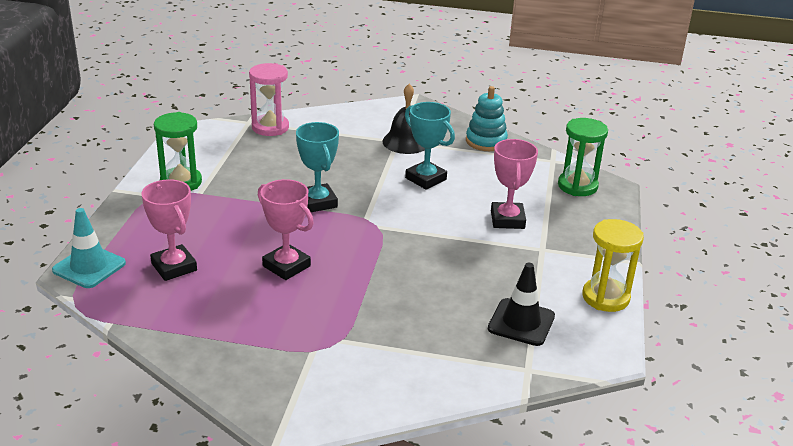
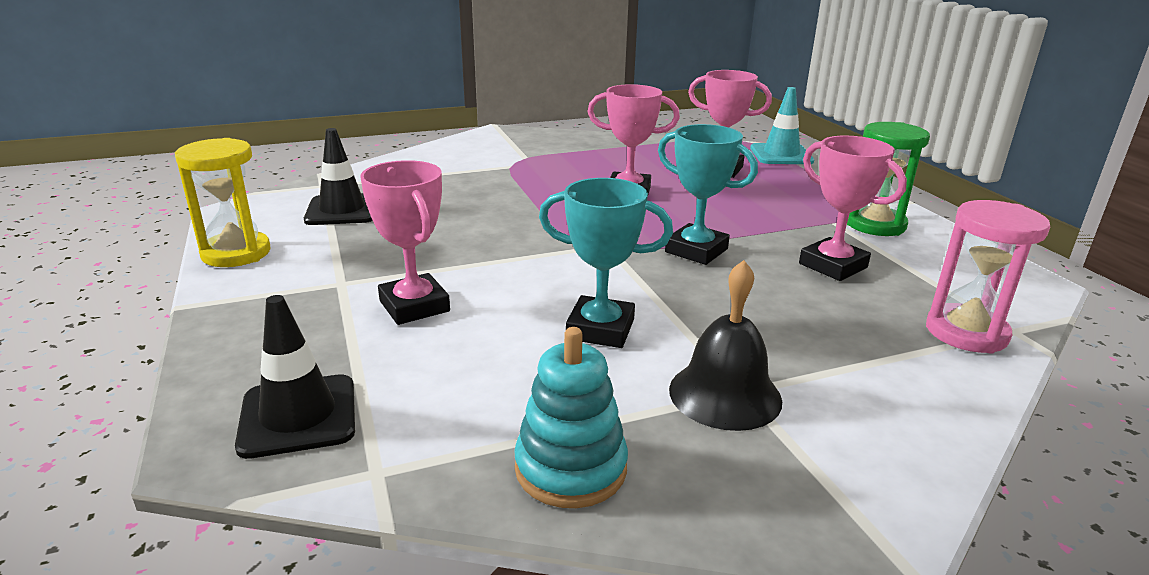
camera: 150 degrees right, 5 degrees down
(261, 169) = (833, 266): none -> pink trophy
(577, 186) = (298, 416): green hourglass -> black traffic cone

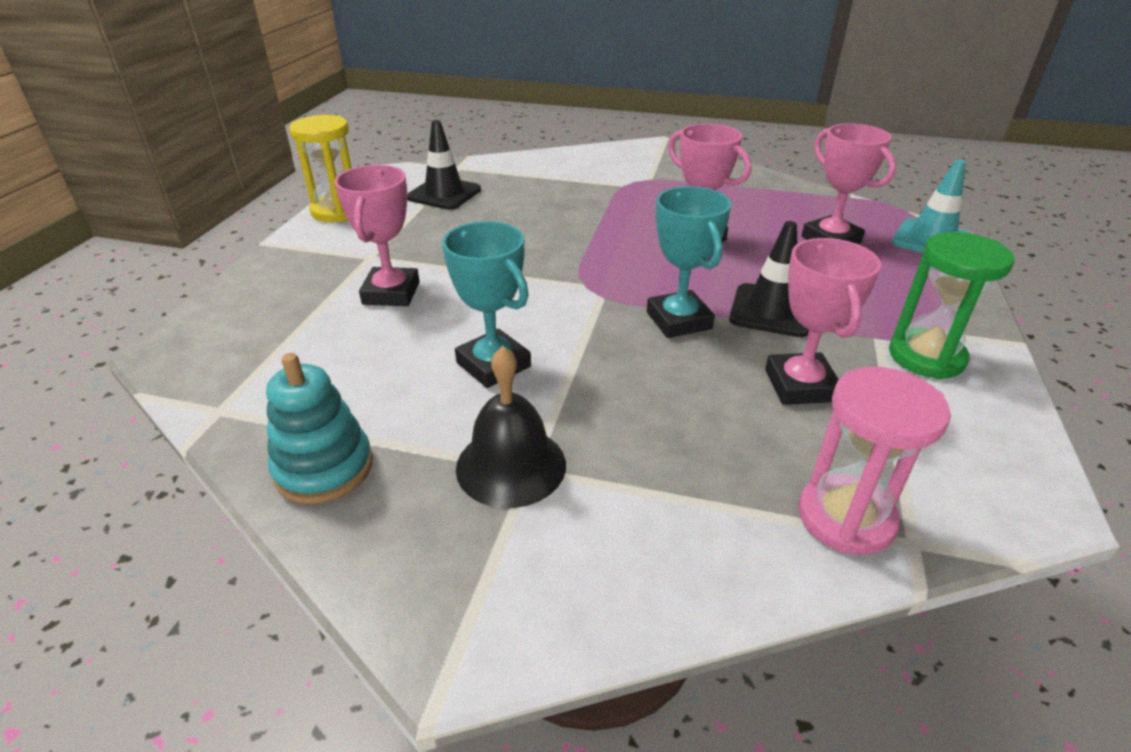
camera: 35 degrees right, 10 degrees up
(298, 416) = (227, 350): black traffic cone -> black traffic cone (771, 311)

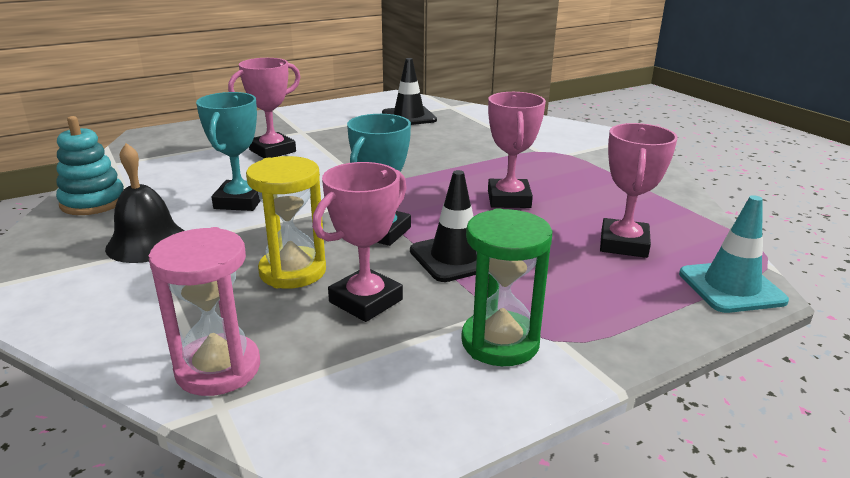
camera: 45 degrees right, 10 degrees down
(337, 211) = (335, 106): yellow hourglass -> yellow hourglass (292, 271)

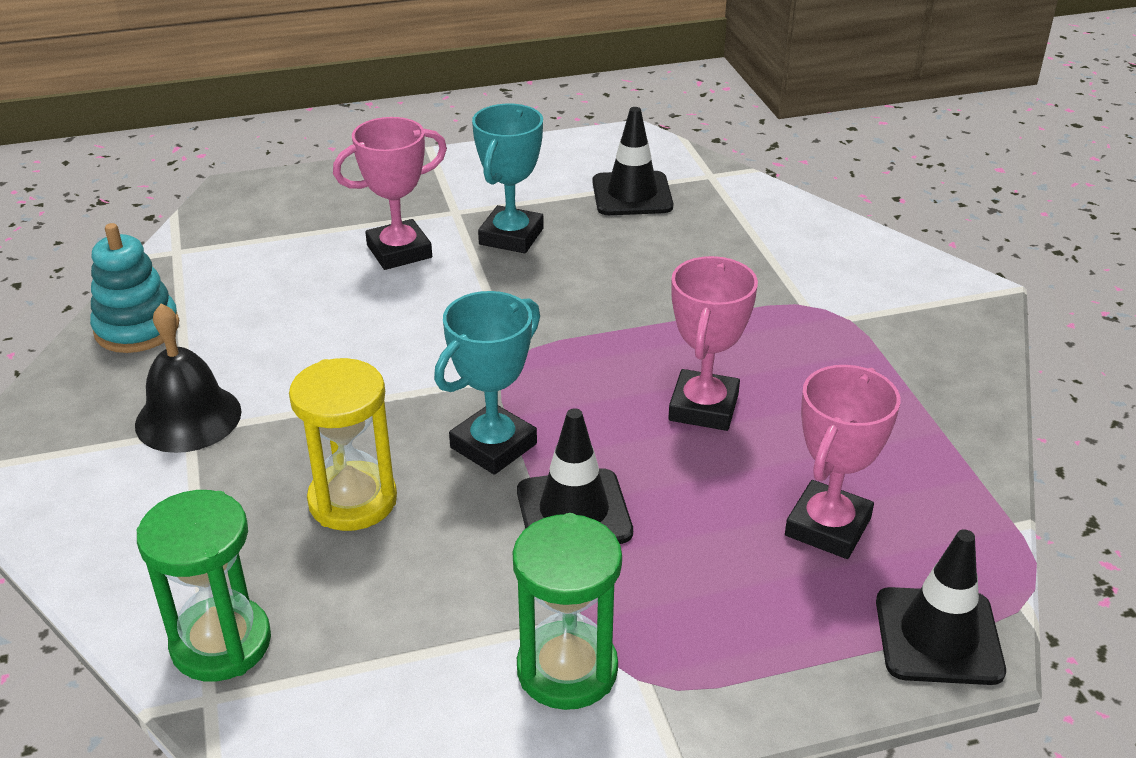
camera: 15 degrees right, 10 degrees up
(218, 369) = (221, 643): pink hourglass -> green hourglass
(240, 201) = (324, 355): turquoise trophy -> turquoise trophy (511, 236)
(366, 301) = (427, 569): pink trophy -> none
(731, 287) = (938, 636): turquoise traffic cone -> black traffic cone

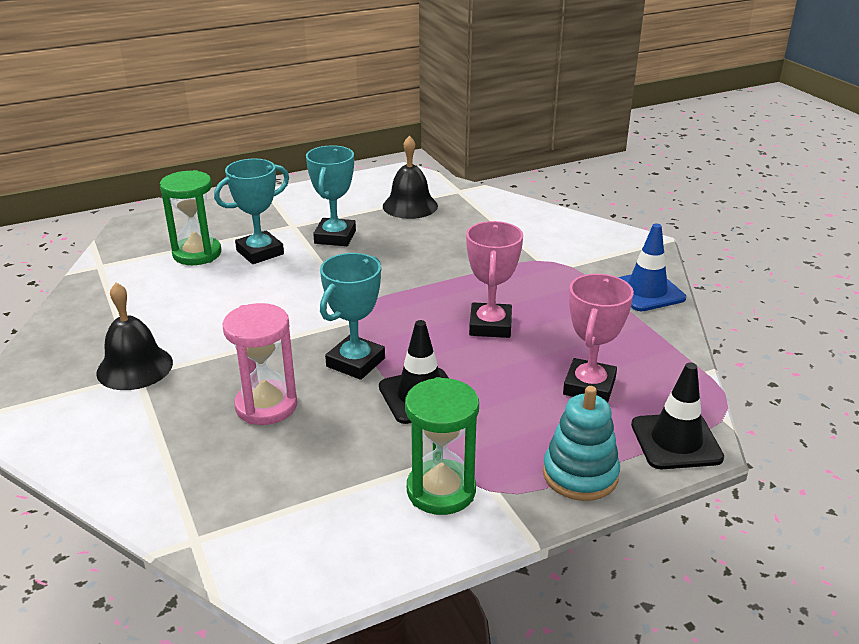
camera: 10 degrees left, 5 degrees down
(137, 328) = (83, 316): turquoise stacking toy -> turquoise stacking toy (580, 474)
(221, 643) = (194, 504): green hourglass -> green hourglass (197, 254)
(353, 500) = (266, 406): yellow hourglass -> pink hourglass
(399, 251) = (260, 252): pink trophy -> turquoise trophy
(632, 194) = (410, 206): black traffic cone -> black bell
(956, 375) = (646, 291): none -> blue traffic cone

